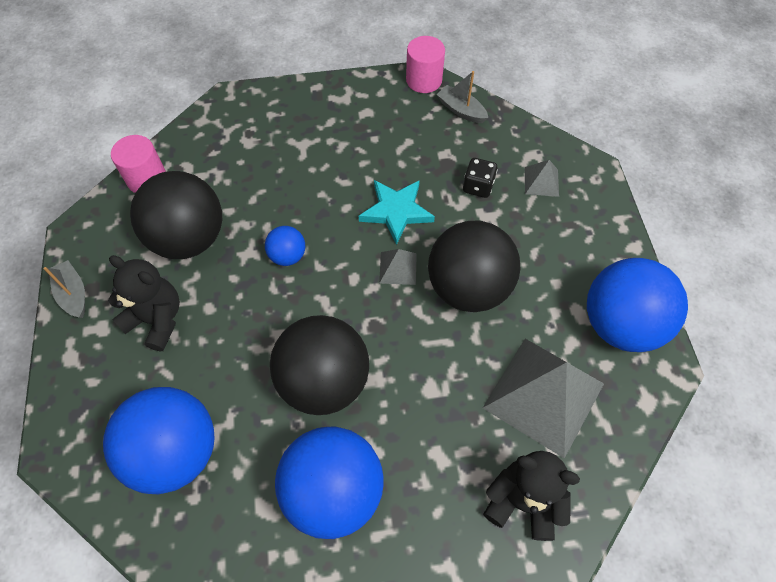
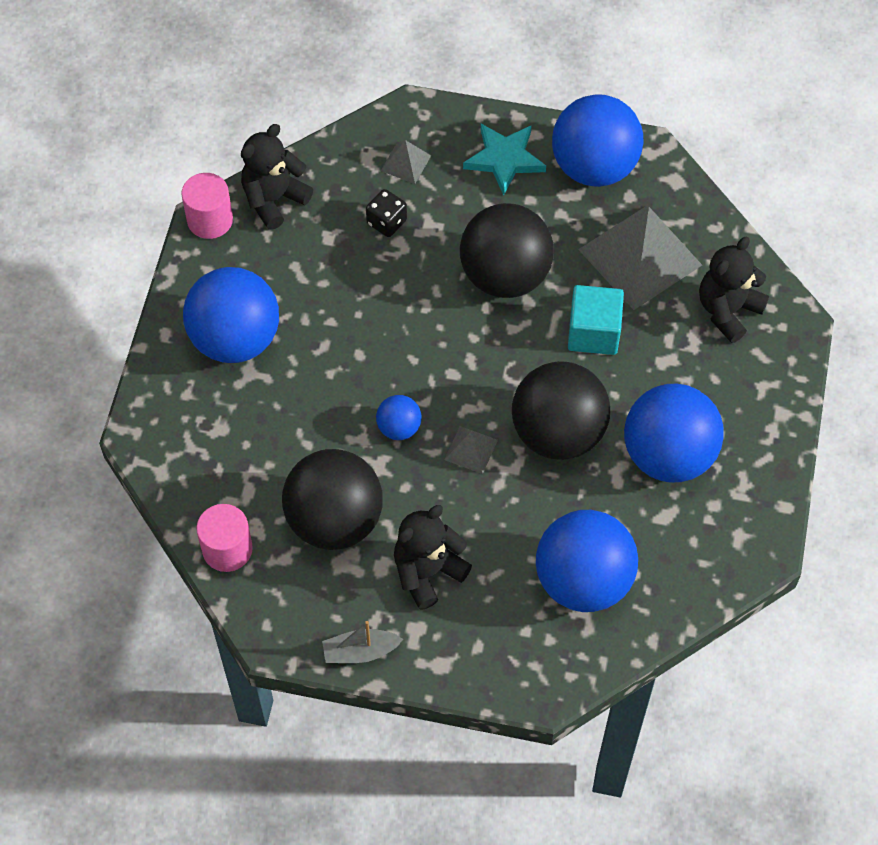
camera: 70 degrees left, 0 degrees up
(328, 127) = (235, 339): none -> blue ball
(396, 211) = (386, 308): turquoise star -> turquoise star (504, 159)
(398, 268) = (456, 330): grey pyramid -> grey pyramid (471, 449)
(442, 379) = (593, 332): none -> turquoise cube
(461, 110) = (274, 199): grey boat -> black teddy bear

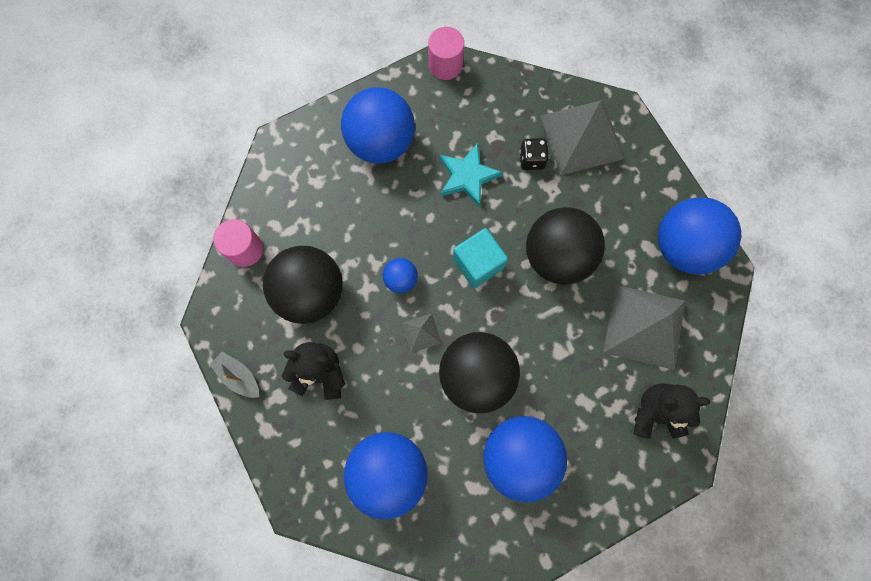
camera: 50 degrees right, 15 degrees up
(274, 199) = (490, 87): black teddy bear -> none
(406, 163) = (582, 137): grey pyramid -> grey pyramid, size x2.25
(504, 159) = (638, 190): turquoise star -> turquoise star (467, 176)
(593, 332) = (565, 341): turquoise cube -> turquoise cube (478, 263)

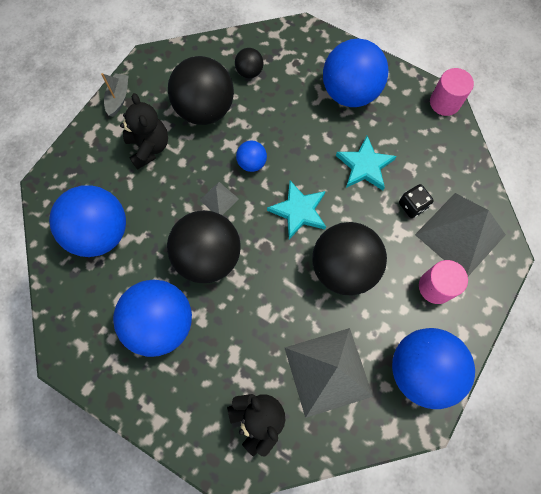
camera: 60 degrees right, 5 degrees down
(245, 249) = (211, 52): pink cylinder -> pink cylinder (435, 287)
(295, 224) = (249, 72): none -> black ball
(478, 263) = (299, 211): turquoise cube -> turquoise star

